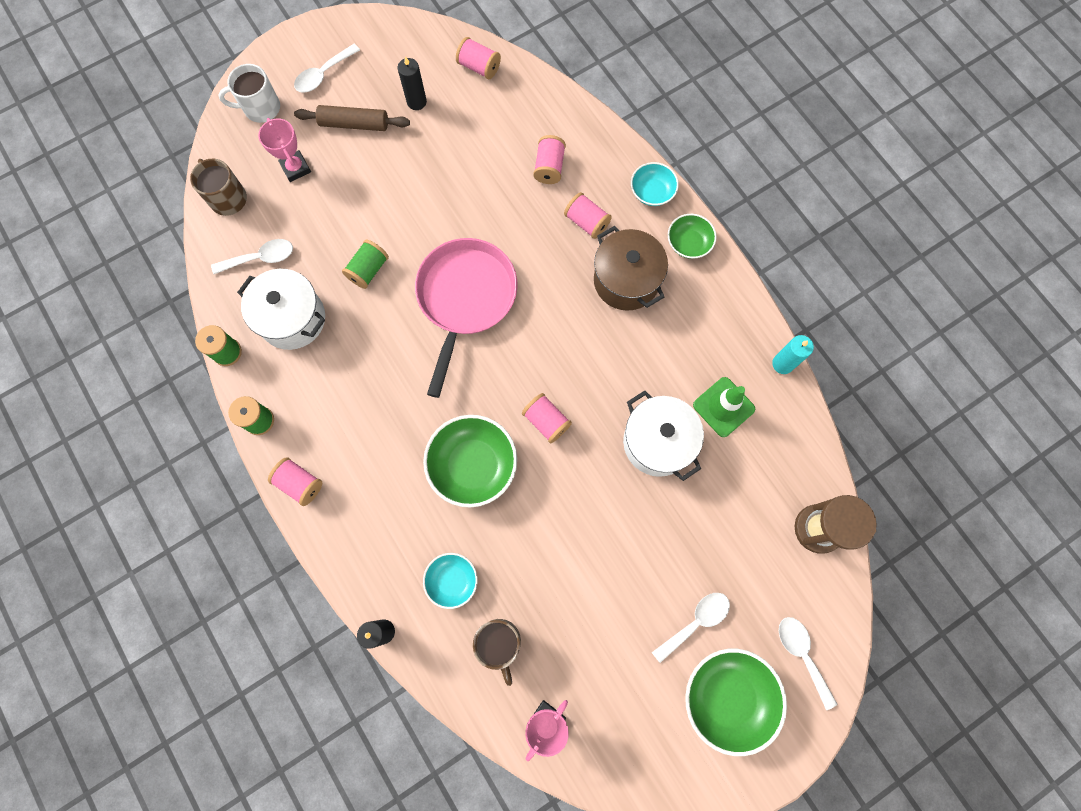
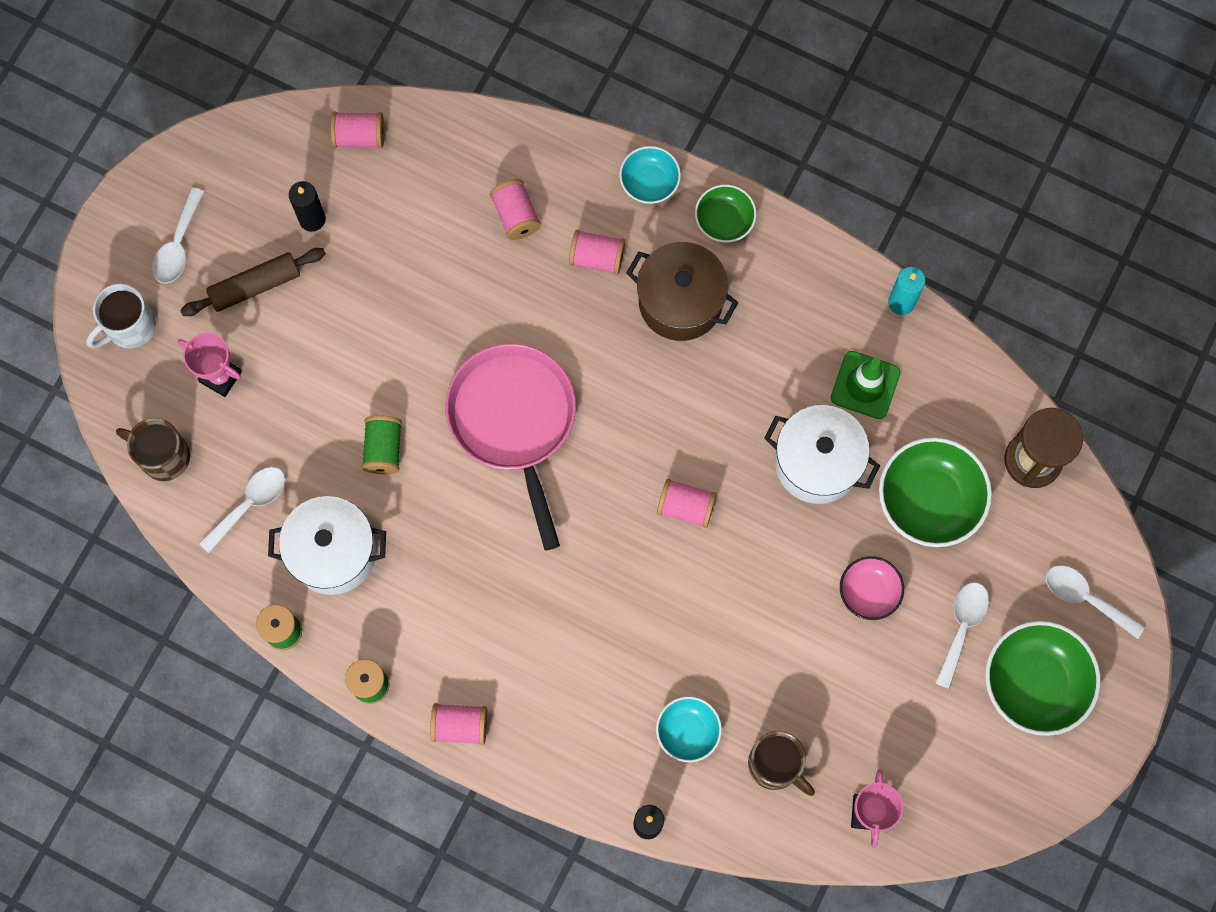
camera: 30 degrees left, 0 degrees up
(473, 465) = (635, 599): green bowl -> green bowl (929, 500)
(641, 555) = (869, 592): none -> pink bowl

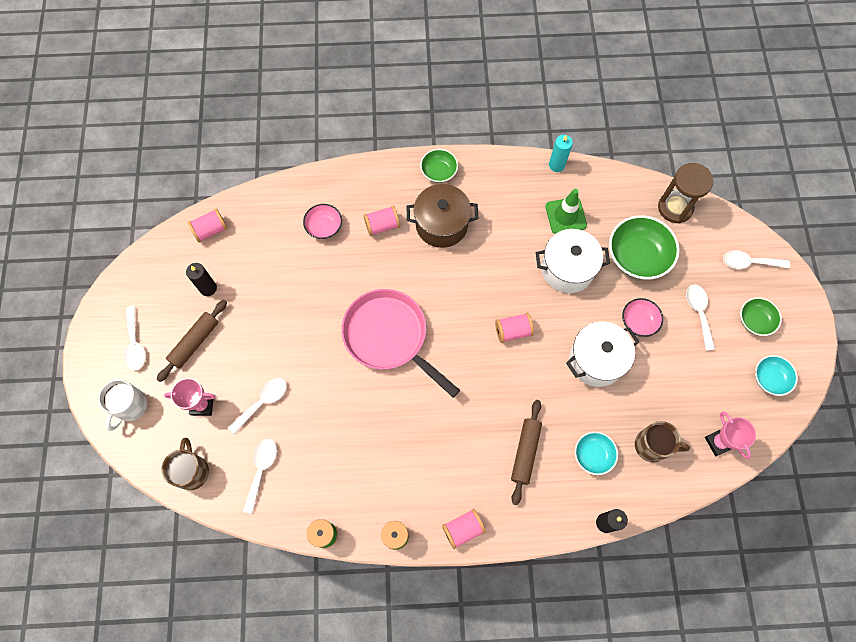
camera: 30 degrees left, 5 degrees down
(163, 456) = (192, 471): brown mug -> brown mug turned 90 degrees clockwise
(299, 416) = (263, 402): none -> white spoon
(333, 552) = (328, 470): white pot -> white pot (596, 360)
(383, 449) = (323, 393): green spool -> none
(516, 216) = (324, 227): pink spool -> pink bowl
(600, 676) = (525, 452): none -> brown rolling pin
(649, 182) = (387, 173): turquoise bowl -> turquoise bowl (770, 378)
(1034, 683) = (755, 321): green bowl -> green bowl, size x0.57

